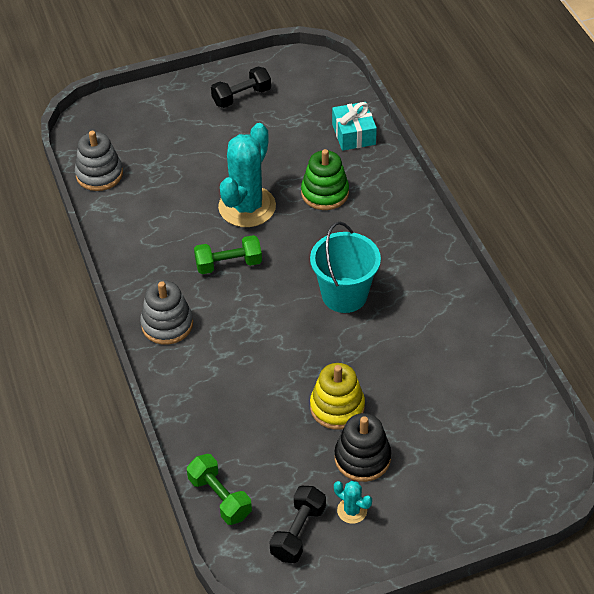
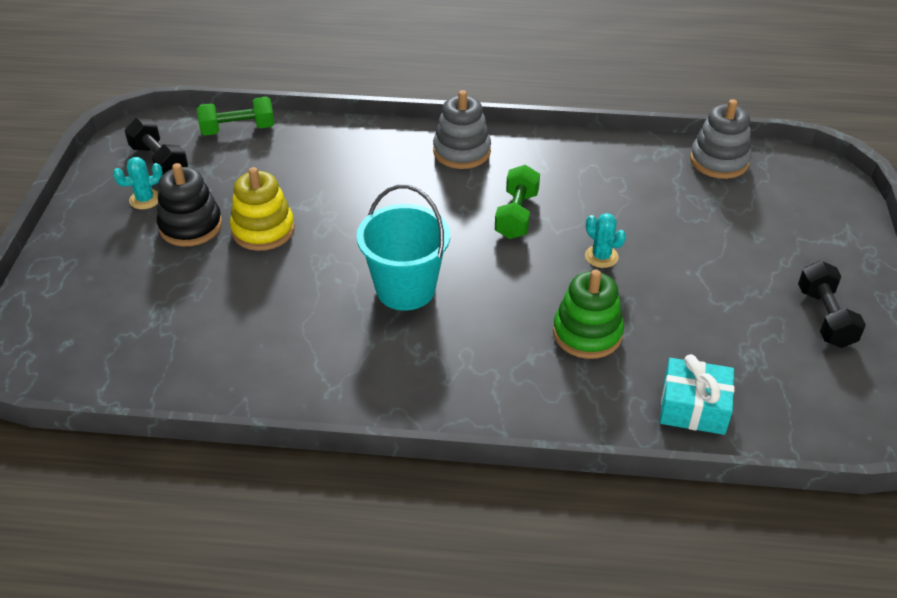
camera: 115 degrees right, 5 degrees down
(247, 207) = (601, 256): turquoise cactus -> turquoise cactus, size x0.43

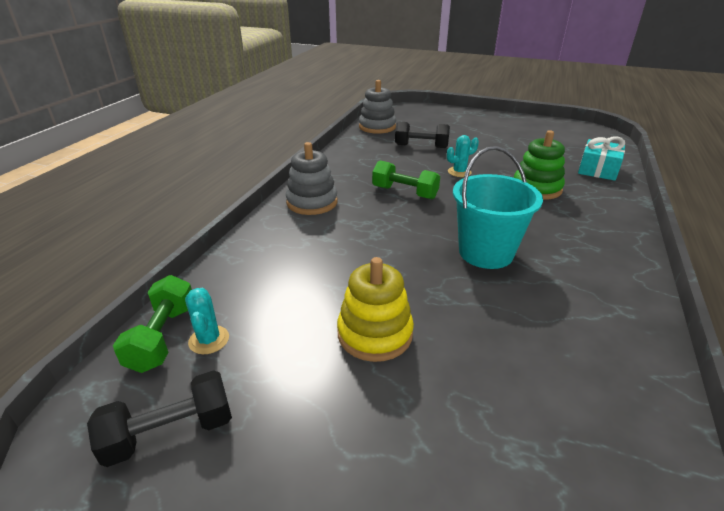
camera: 75 degrees left, 10 degrees down
(145, 199) = (256, 458): turquoise cactus -> turquoise cactus (209, 340)
(191, 226) = (342, 403): black stacking toy -> none
(825, 317) = (519, 128): black dumbbell -> black dumbbell (421, 146)

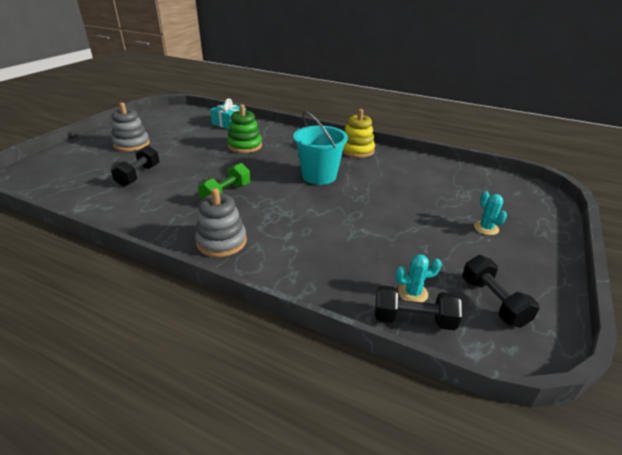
camera: 85 degrees left, 0 degrees up
(163, 337) = (413, 319): green dumbbell -> black dumbbell
(375, 334) = (397, 222): yellow stacking toy -> yellow stacking toy (357, 150)
(377, 127) = (64, 193): grey stacking toy -> grey stacking toy (131, 144)
(459, 172) = (203, 167): turquoise cactus -> turquoise cactus (486, 228)

